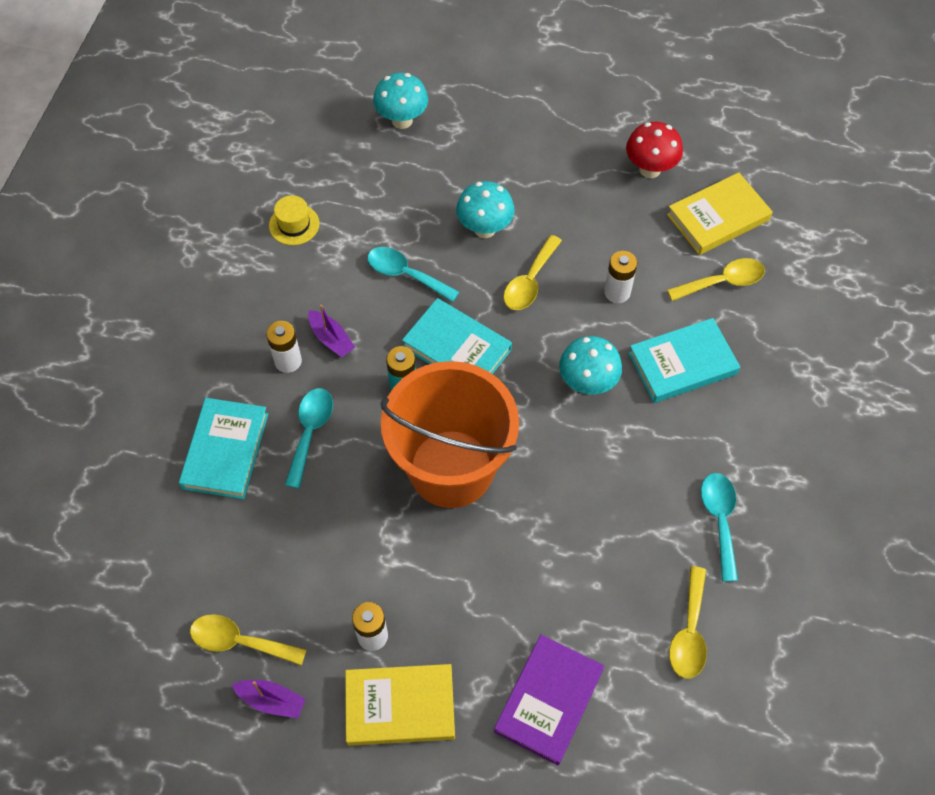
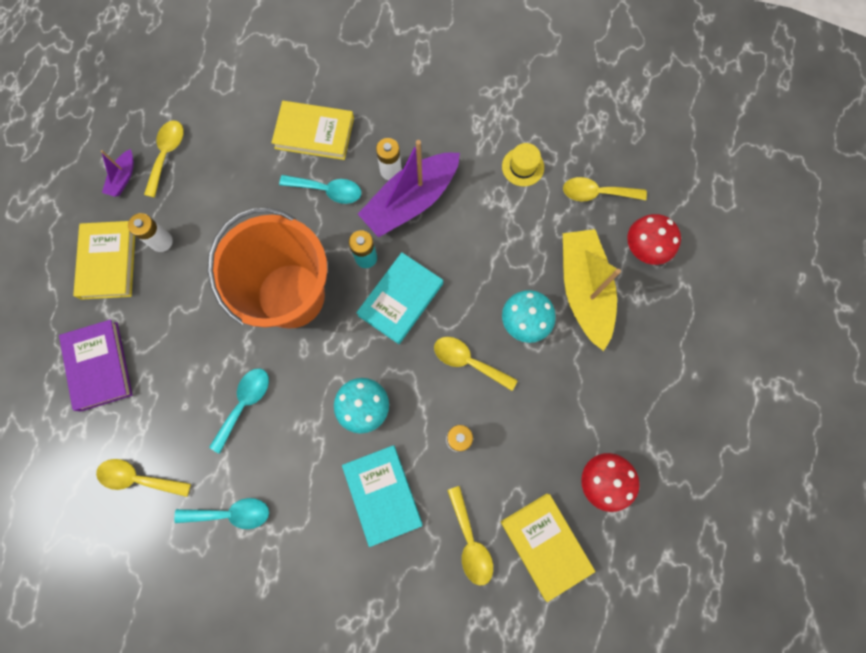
camera: 90 degrees right, 15 degrees up
(226, 451) = (314, 133): turquoise book -> yellow book
(331, 339) = (411, 201): purple boat -> purple boat, size x2.23
(332, 157) = (596, 193): none -> yellow spoon
(402, 120) = (643, 250): turquoise mushroom -> red mushroom
(405, 274) = (474, 257): turquoise spoon -> turquoise spoon (244, 403)
(447, 174) = (583, 290): none -> yellow boat
(548, 700) = (99, 366): purple book -> purple book turned 45 degrees clockwise

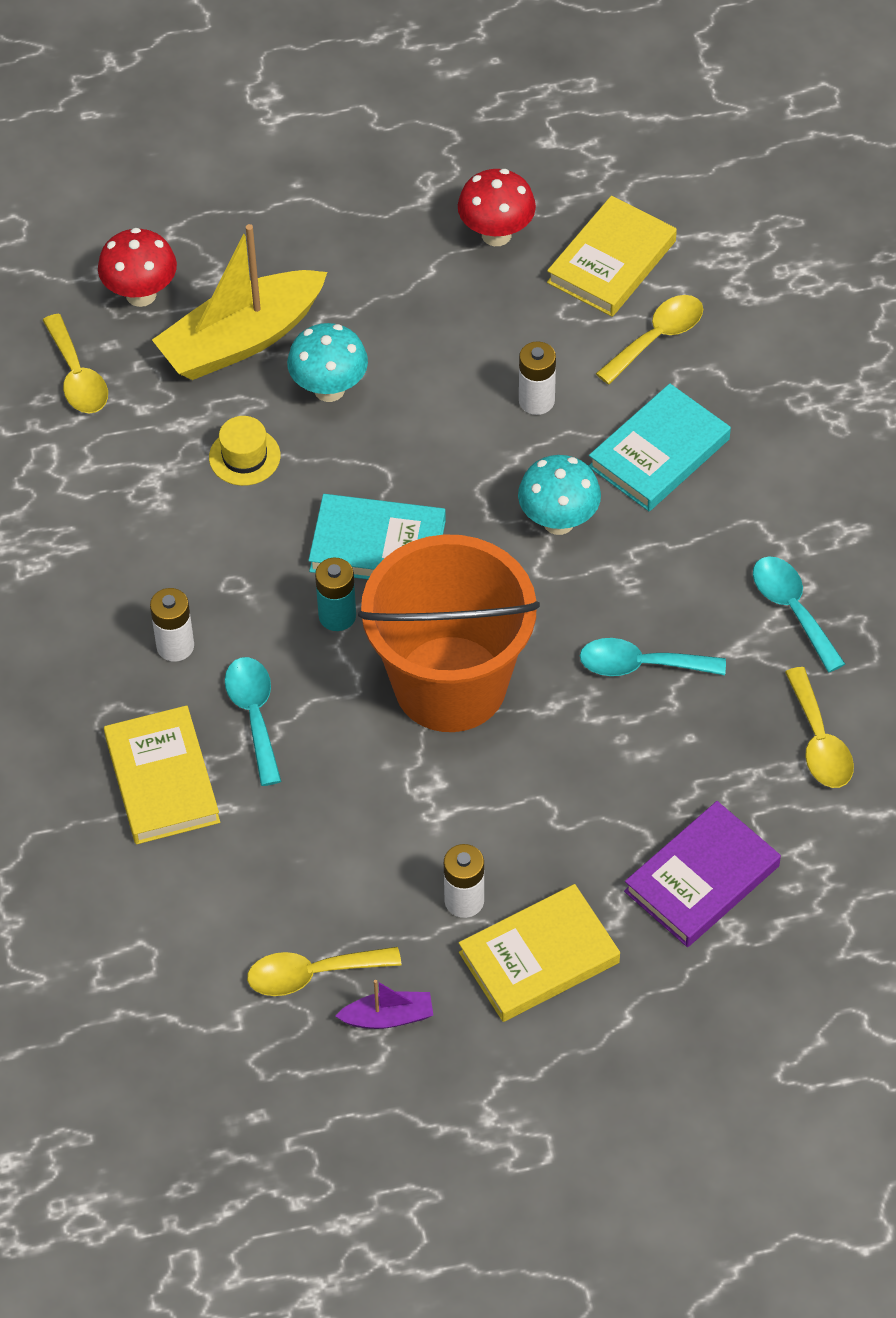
camera: 115 degrees left, 20 degrees down
(411, 201) = (214, 598): purple boat -> none
(468, 361) = (422, 431): yellow spoon -> none
(523, 167) = (79, 481): yellow hat -> yellow hat (244, 456)

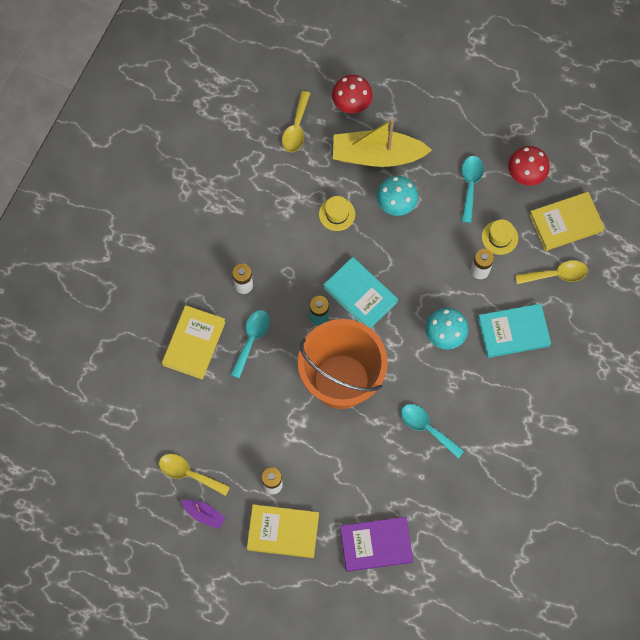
camera: 35 degrees right, 15 degrees up
(528, 339) = (499, 237): none -> yellow hat
(792, 609) = (512, 447): turquoise spoon -> turquoise spoon (470, 185)
(819, 742) = (474, 517): yellow spoon -> none

